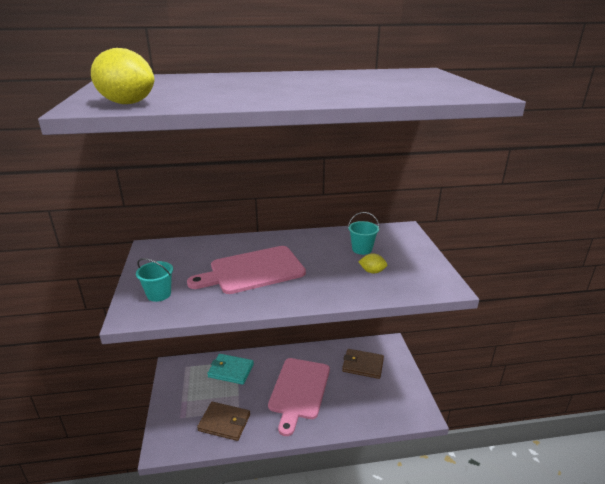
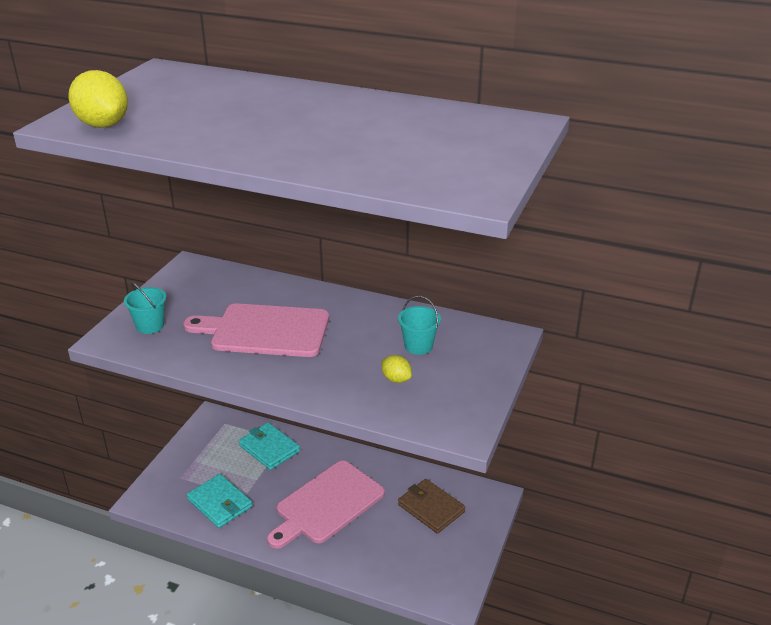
camera: 30 degrees right, 5 degrees up
(224, 422) = (220, 503): brown wallet -> turquoise wallet

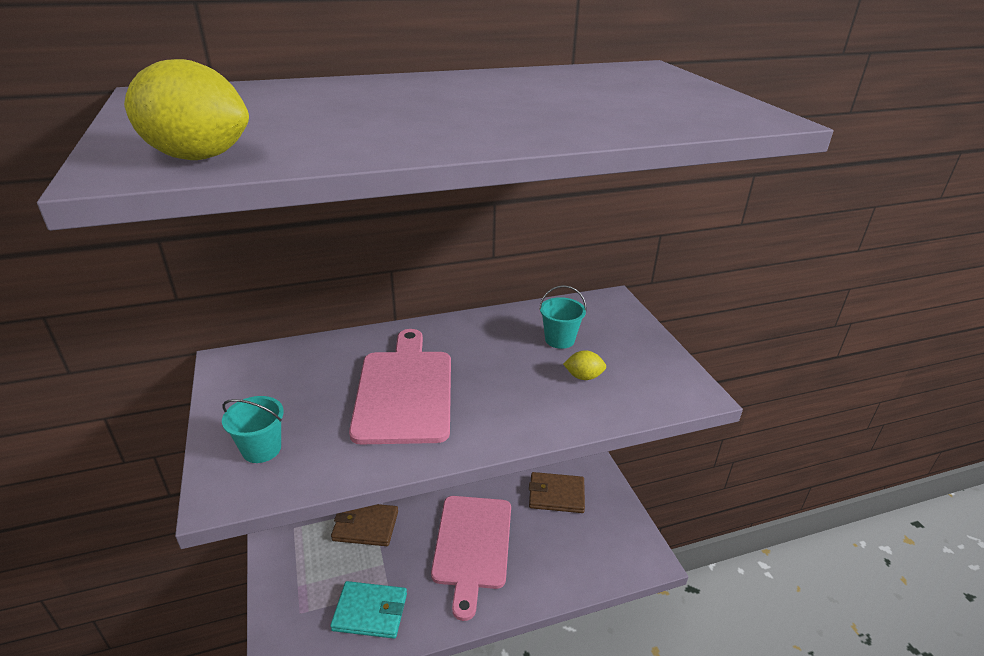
camera: 40 degrees left, 0 degrees up
(265, 331) = (404, 391): pink cutting board -> pink cutting board turned 120 degrees clockwise
(269, 448) = (365, 526): turquoise wallet -> brown wallet

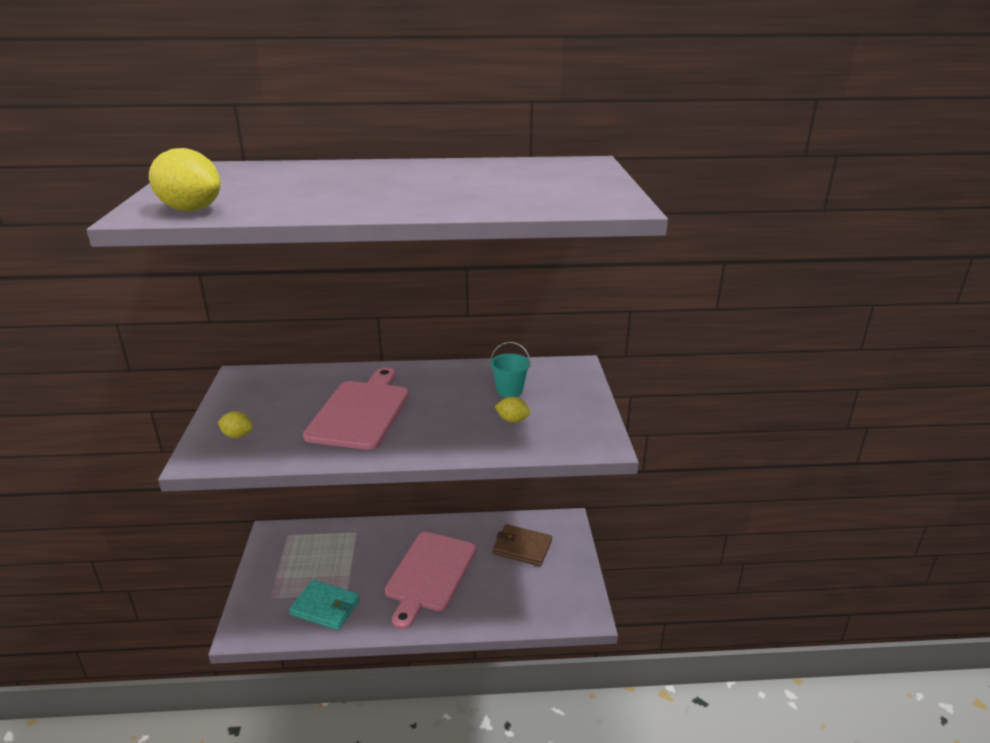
camera: 15 degrees right, 5 degrees down
(261, 449) = (237, 435): turquoise bucket -> yellow lemon
(365, 526) = (345, 543): brown wallet -> none

